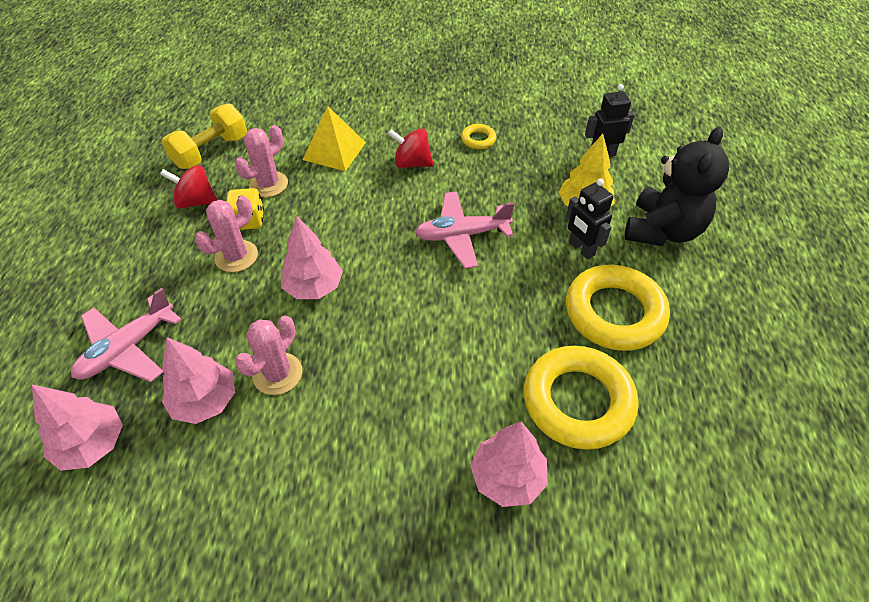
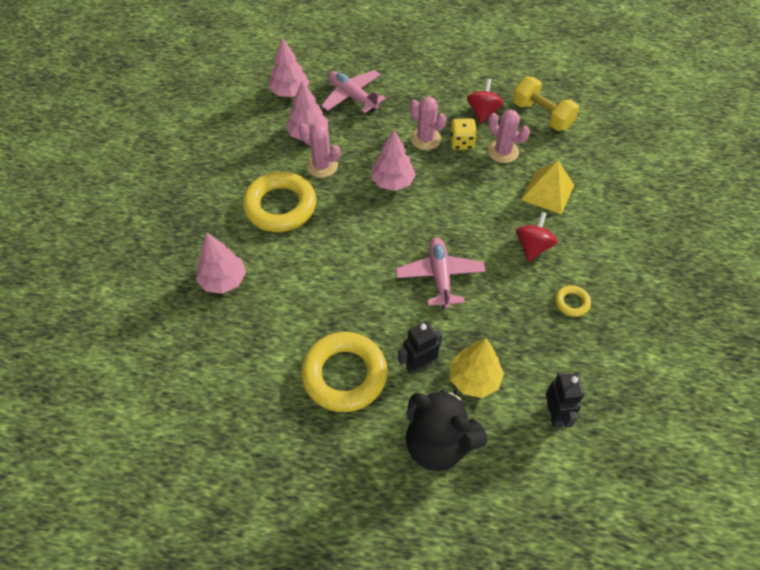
camera: 95 degrees right, 5 degrees up
(578, 401) = (269, 331): yellow ring -> yellow ring (280, 206)

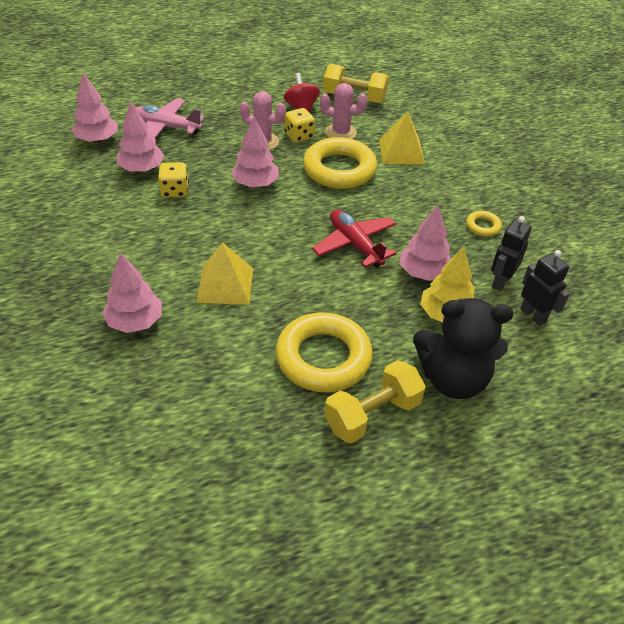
camera: 30 degrees left, 10 degrees down
(280, 206) = (154, 237): yellow ring -> yellow ring (339, 169)
(309, 274) = (225, 285): none -> yellow pyramid
(322, 166) = (175, 191): pink cactus -> yellow dice
(351, 444) = (372, 415): none -> yellow dumbbell
(418, 365) = (388, 322): black robot -> black robot (500, 281)
(440, 276) = (355, 244): pink plane -> red plane
(482, 329) = (423, 272): none -> pink tree
(533, 247) = (419, 195): red spinning top -> none

